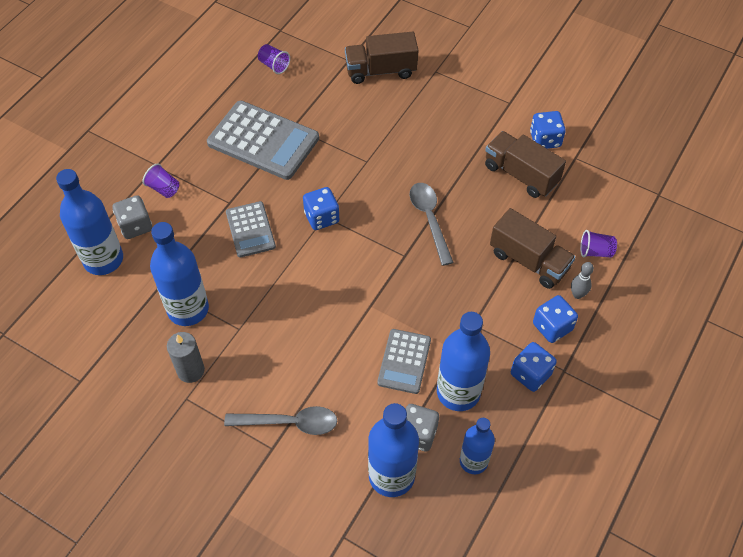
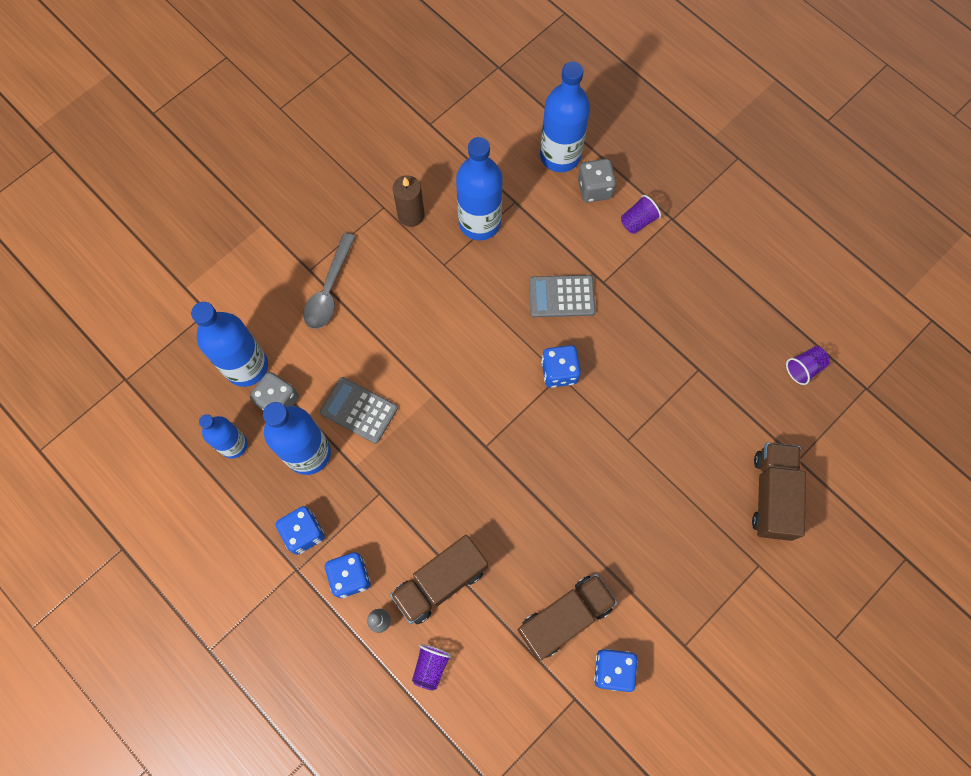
camera: 105 degrees right, 15 degrees up
(190, 370) = (411, 215): grey candle -> brown candle
(263, 141) = (684, 333): grey calculator -> none
(429, 219) = (526, 487): grey spoon -> none

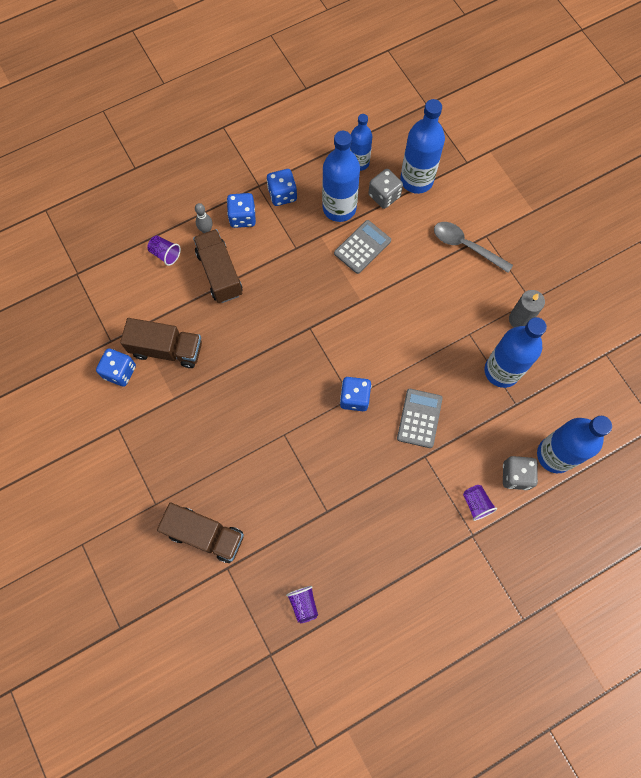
camera: 105 degrees right, 0 degrees up
(411, 215) = (519, 319): brown candle -> grey candle
(565, 617) = (167, 349): brown truck -> brown truck turned 60 degrees counterclockwise

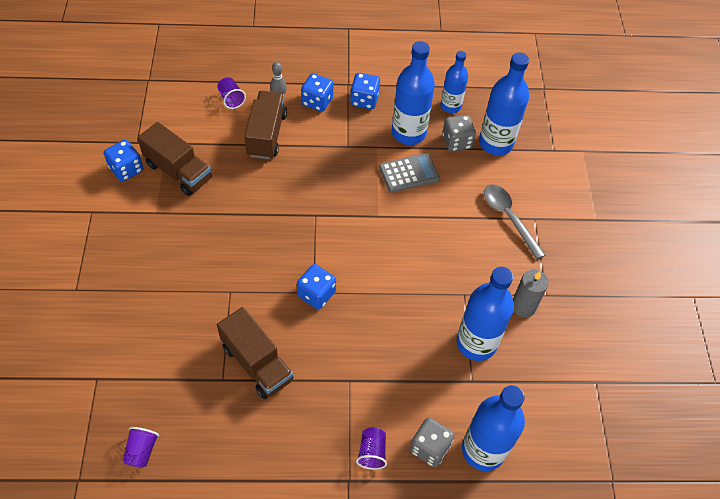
camera: 25 degrees right, 15 degrees down
(205, 535) = (99, 339): brown truck -> brown truck (257, 363)
(419, 418) = (366, 343): grey calculator -> none

